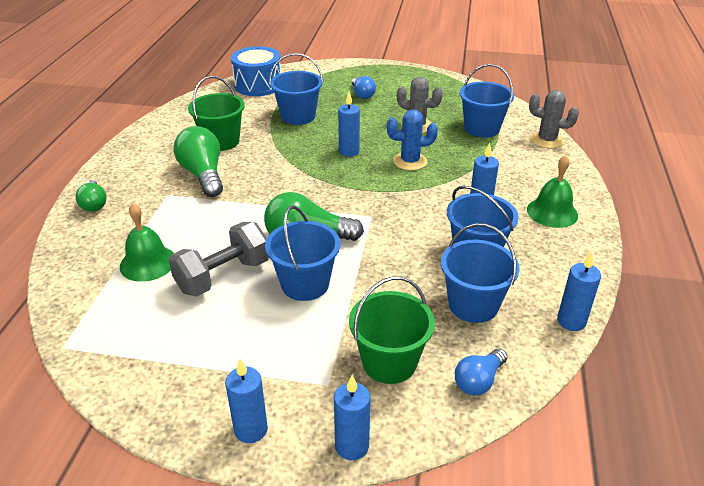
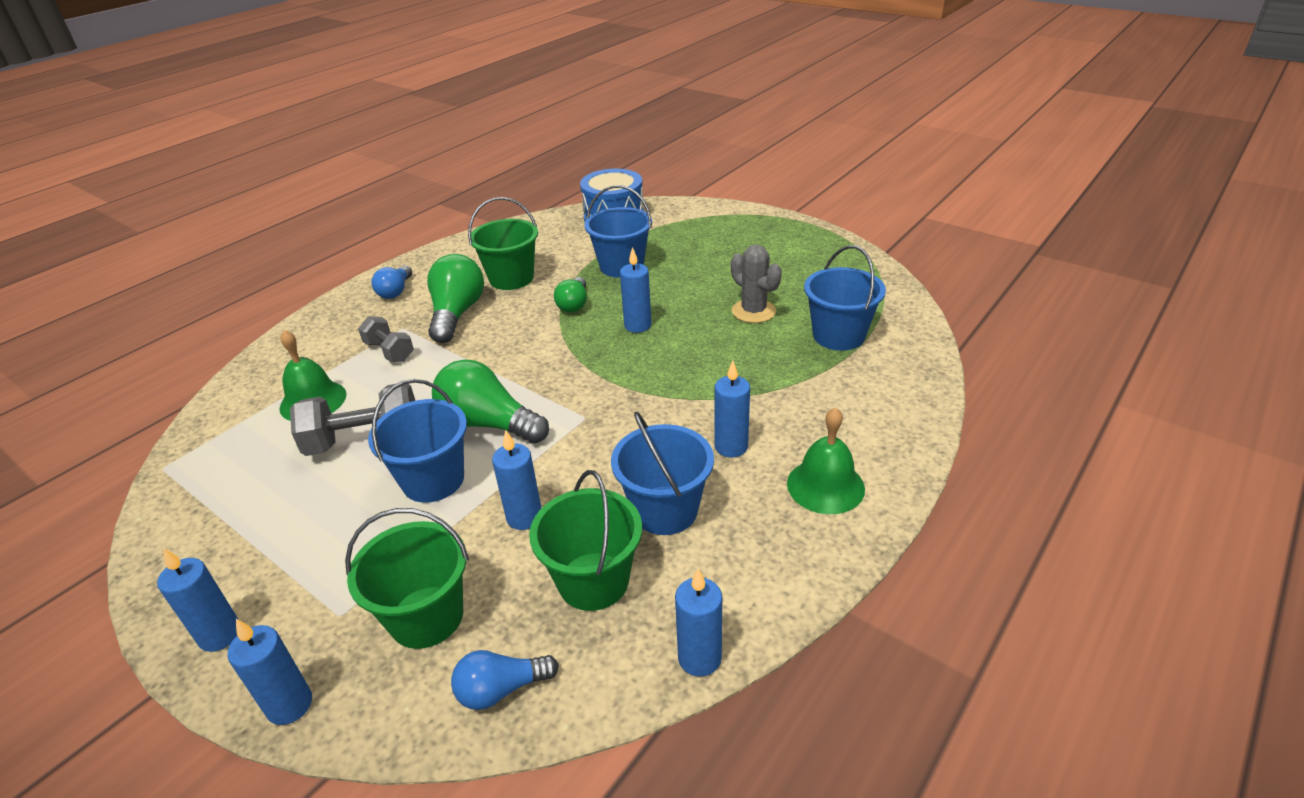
camera: 30 degrees right, 0 degrees up
(94, 204) = (329, 319): green light bulb -> green light bulb (574, 304)
(175, 213) = (389, 351): none -> grey dumbbell
(362, 94) = (723, 254): blue light bulb -> blue light bulb (396, 291)
(392, 285) = (524, 517): none -> blue candle
(410, 161) = (699, 358): blue cactus -> none
(473, 305) = (593, 581): blue bucket -> green bucket
(547, 140) = (919, 376): grey cactus -> none

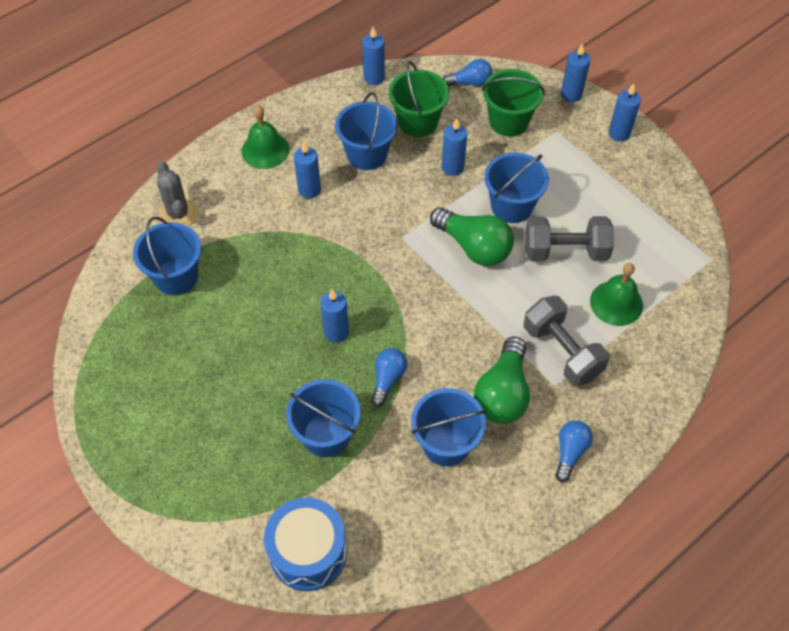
camera: 170 degrees left, 20 degrees up
(389, 351) = (562, 351): grey dumbbell -> grey dumbbell, size x1.64
(511, 278) = (446, 444): green bucket -> blue bucket
(574, 304) = (388, 379): green light bulb -> blue light bulb
(753, 311) = (228, 326): grey cactus -> grey cactus (178, 214)

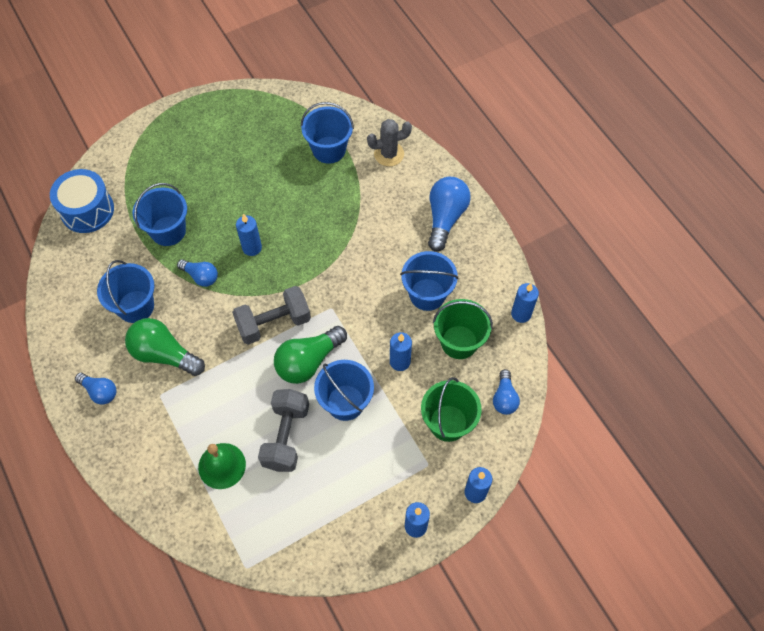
camera: 100 degrees right, 5 degrees up
(265, 150) = (445, 218): green bell -> blue light bulb
(309, 190) = (396, 246): blue candle -> none
(562, 351) = (188, 408): grey dumbbell -> grey dumbbell (274, 323)

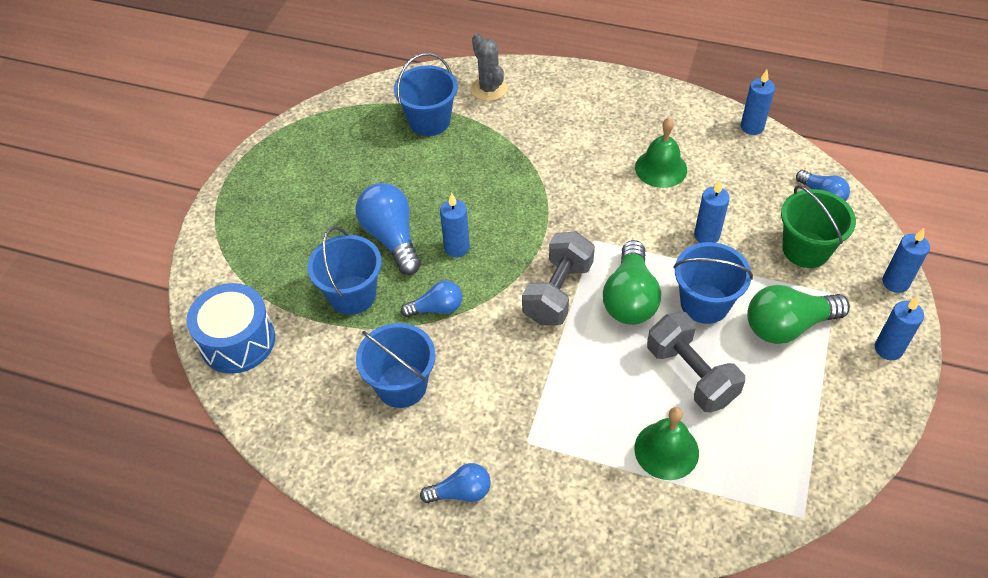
camera: 40 degrees left, 10 degrees down
(164, 354) = (486, 403): green light bulb -> green light bulb (788, 326)
(389, 154) = (489, 89): grey cactus -> grey cactus turned 60 degrees counterclockwise
(427, 294) = (661, 168): blue bucket -> green bell
(445, 218) = (600, 102): blue light bulb -> blue light bulb (392, 238)
(459, 342) = (733, 183): green bucket -> none

